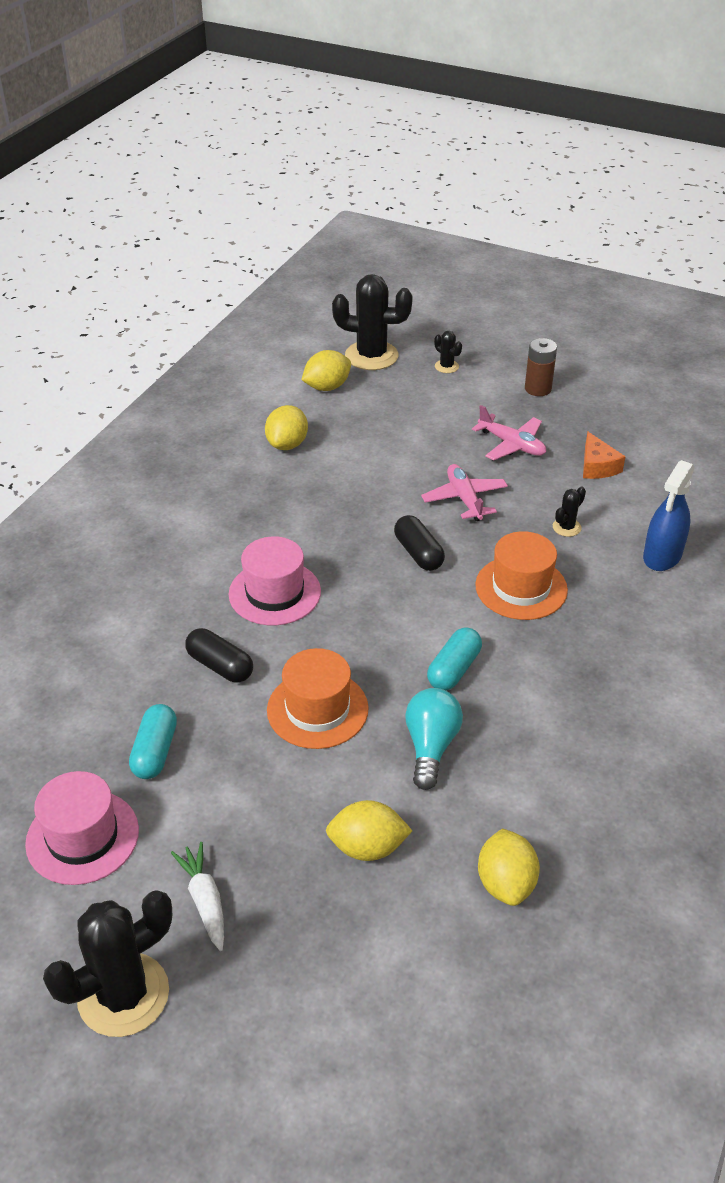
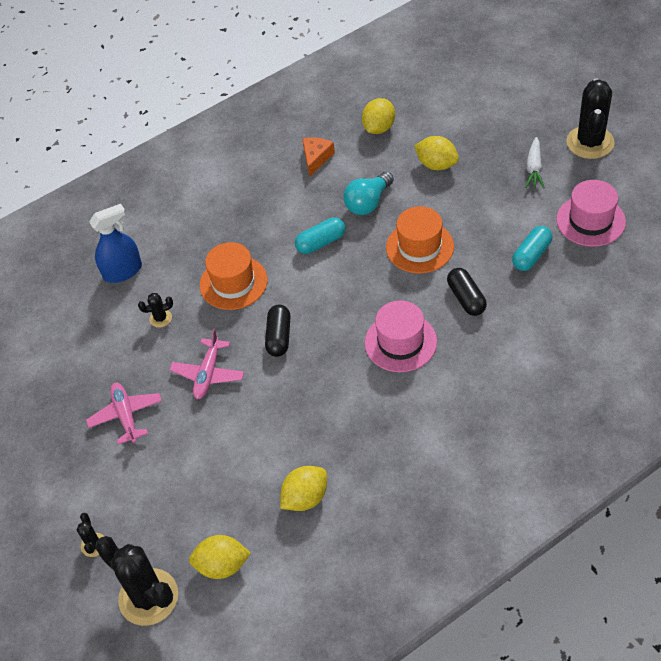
camera: 145 degrees left, 10 degrees up
(123, 995) = (590, 142): black cactus -> black cactus turned 75 degrees counterclockwise
(538, 389) = (45, 475): brown battery -> none
(597, 466) = (85, 365): orange cheese -> orange cheese (316, 158)

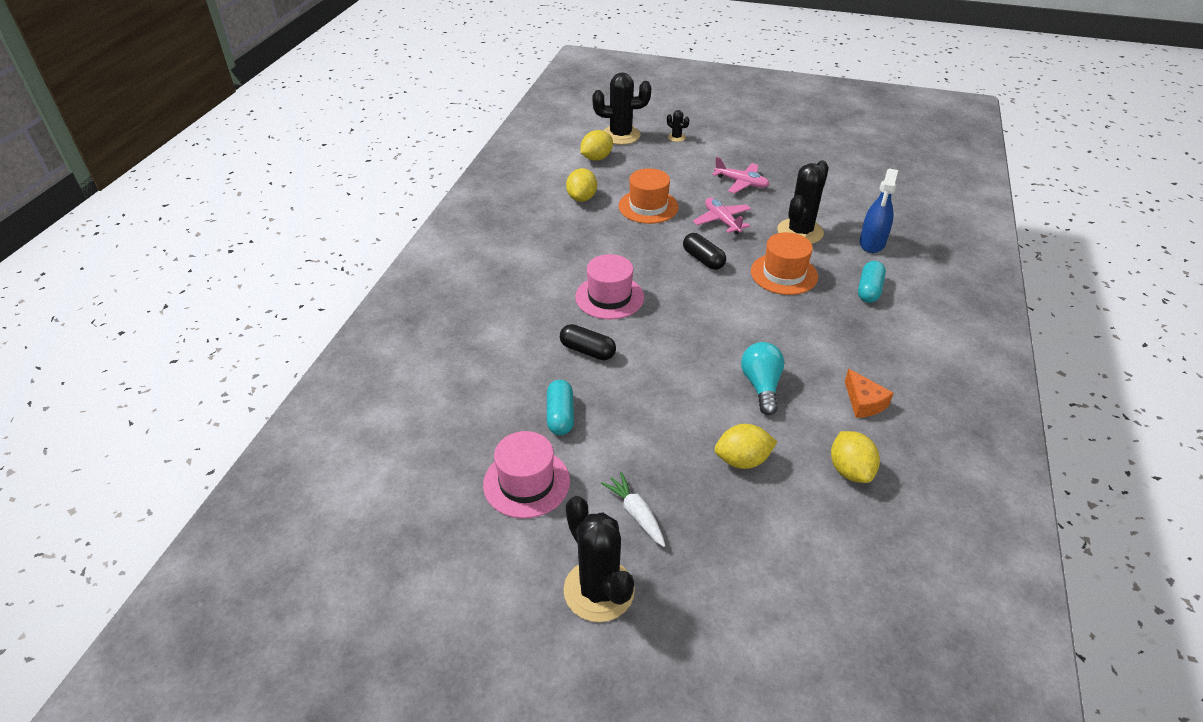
camera: 135 degrees right, 10 degrees down
(160, 318) = (800, 232): black cactus -> black cactus, size x2.21
(321, 242) = (758, 333): turquoise capsule -> turquoise capsule (869, 290)
(419, 247) = (670, 371): orange hat -> orange hat (648, 206)

